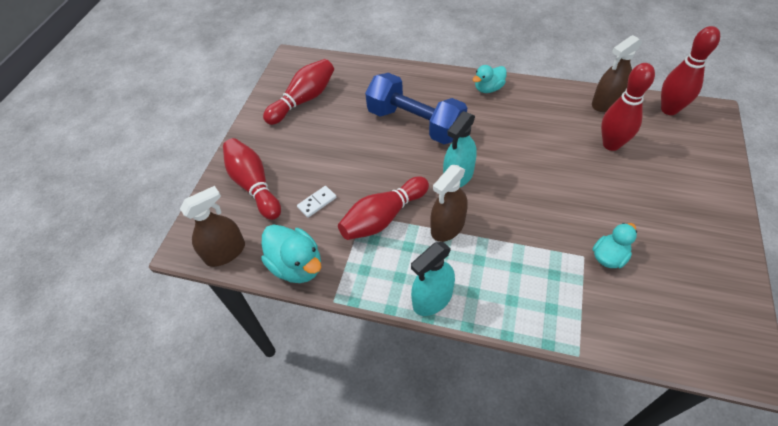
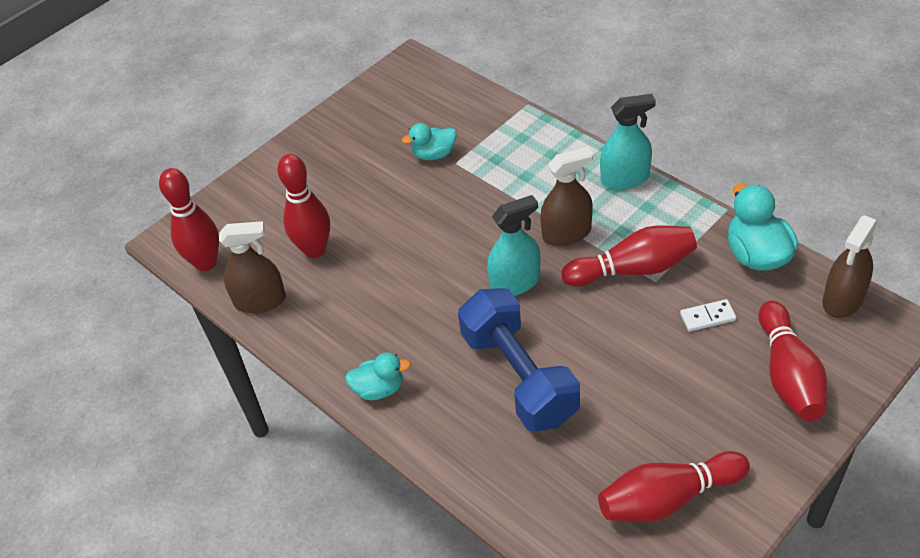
camera: 150 degrees left, 5 degrees down
(225, 252) = (843, 300): brown spray bottle -> brown spray bottle turned 45 degrees counterclockwise

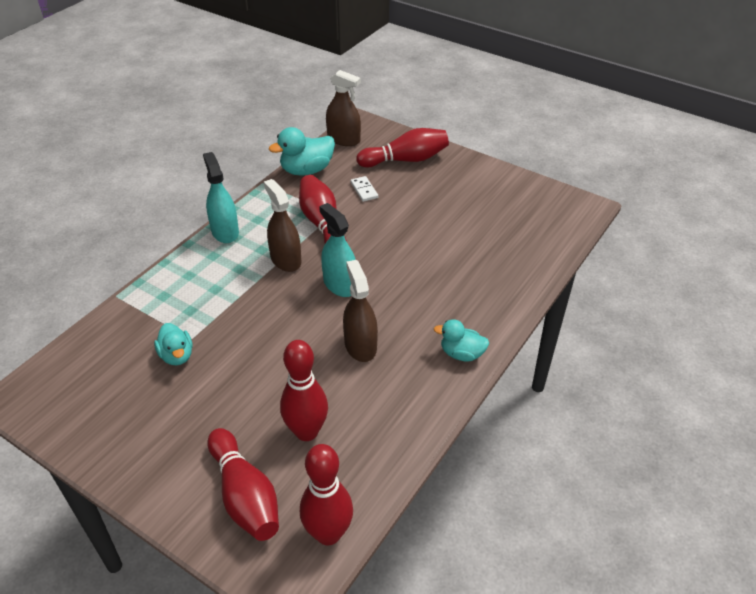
camera: 105 degrees left, 5 degrees down
(260, 301) = (377, 465): brown spray bottle -> brown spray bottle (360, 346)
(379, 389) = (461, 354): turquoise duck -> turquoise duck turned 60 degrees counterclockwise
(519, 376) = (432, 274): blue dumbbell -> none
(668, 498) = (508, 204): red bowling pin -> red bowling pin (245, 495)

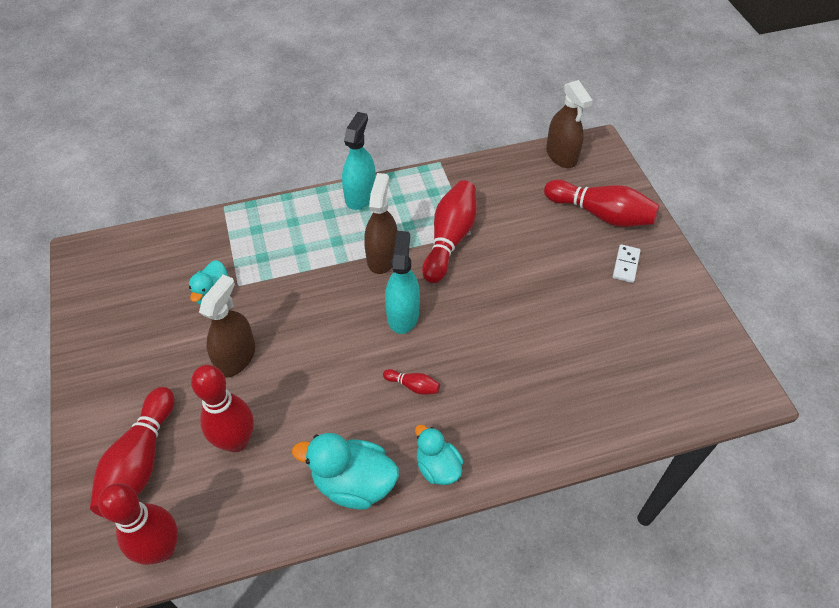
camera: 40 degrees right, 10 degrees up
(306, 170) = (492, 171): turquoise duck -> turquoise duck (353, 483)
(360, 346) = (358, 390): brown spray bottle -> brown spray bottle (236, 357)
(364, 190) = (524, 225): white domino -> white domino (625, 265)
(394, 320) = (413, 386): none -> red bowling pin

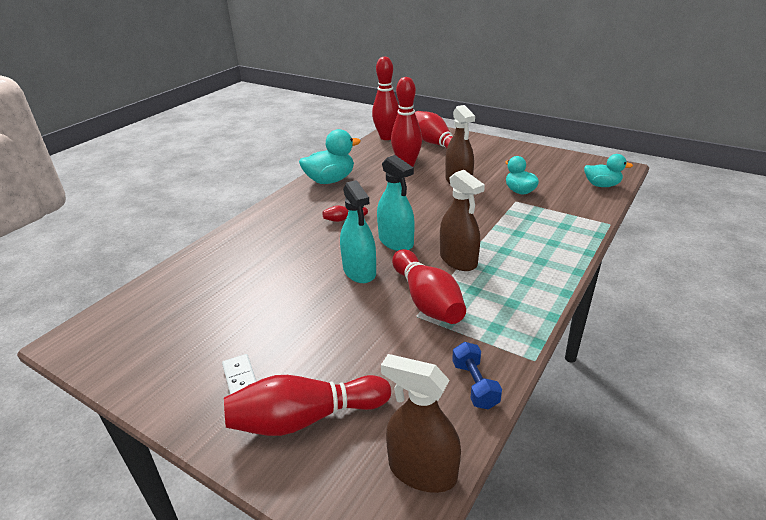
camera: 140 degrees right, 20 degrees down
(360, 195) = (544, 286): turquoise spray bottle -> turquoise spray bottle (359, 271)
(437, 467) = (292, 202): turquoise duck -> turquoise duck (602, 185)
(489, 171) = (475, 385): none -> blue dumbbell

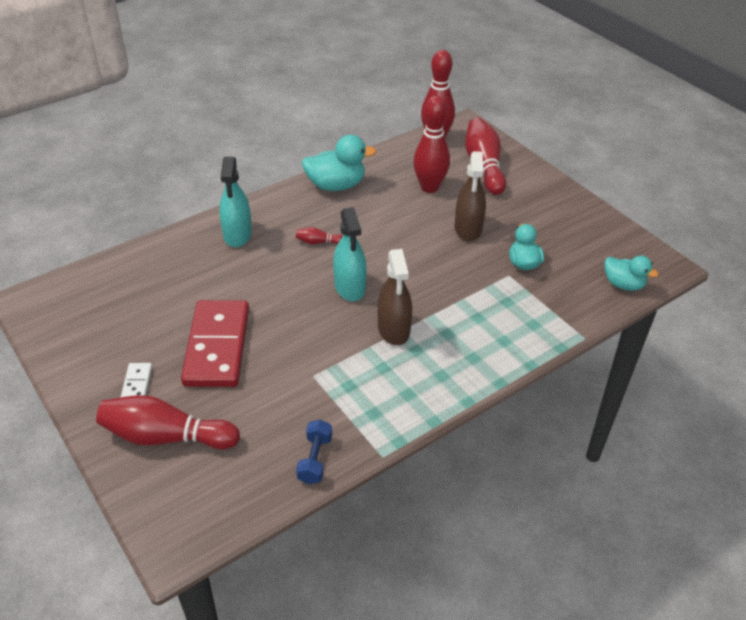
camera: 20 degrees right, 10 degrees up
(306, 320) = (217, 346): none -> red domino
(359, 271) = (294, 310): turquoise spray bottle -> turquoise spray bottle (237, 234)
(422, 471) = (225, 512): brown spray bottle -> none
(427, 300) = (333, 363): red bowling pin -> none

